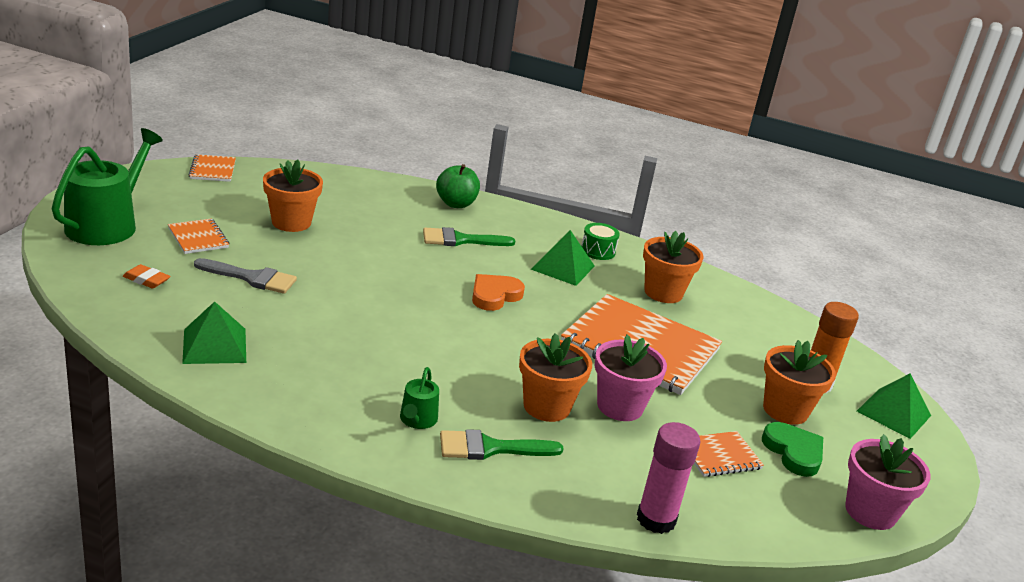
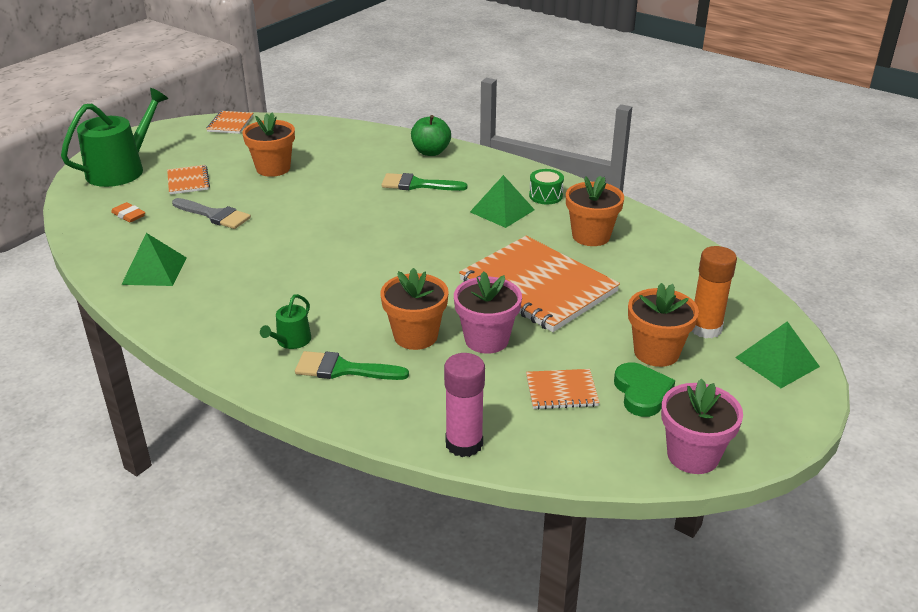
camera: 20 degrees right, 5 degrees up
(494, 295) = (421, 235): orange heart -> none

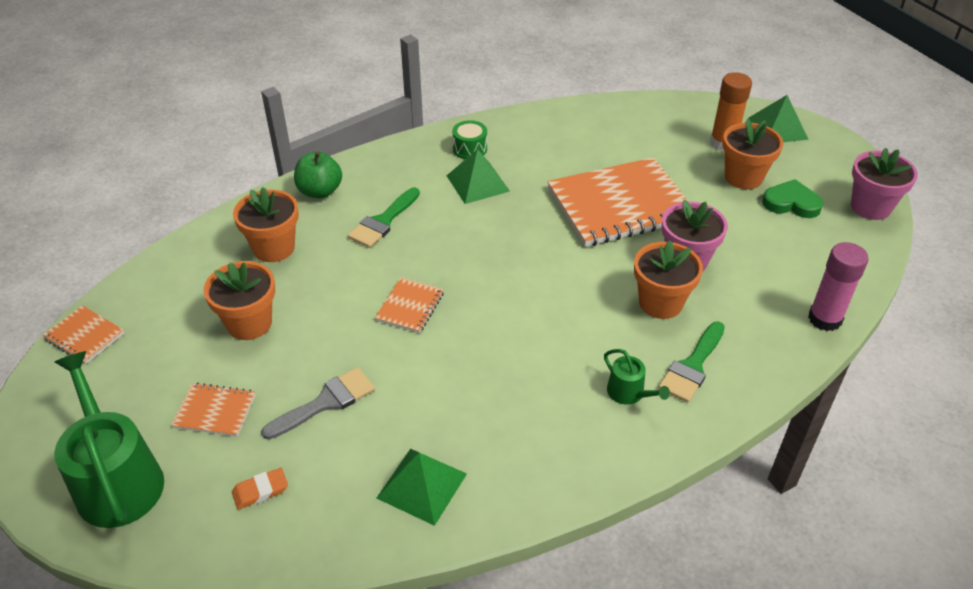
camera: 65 degrees left, 10 degrees up
(561, 391) = (774, 243): orange notebook -> orange notebook (410, 306)
(591, 236) = (557, 148): orange flower pot -> orange flower pot (274, 248)

